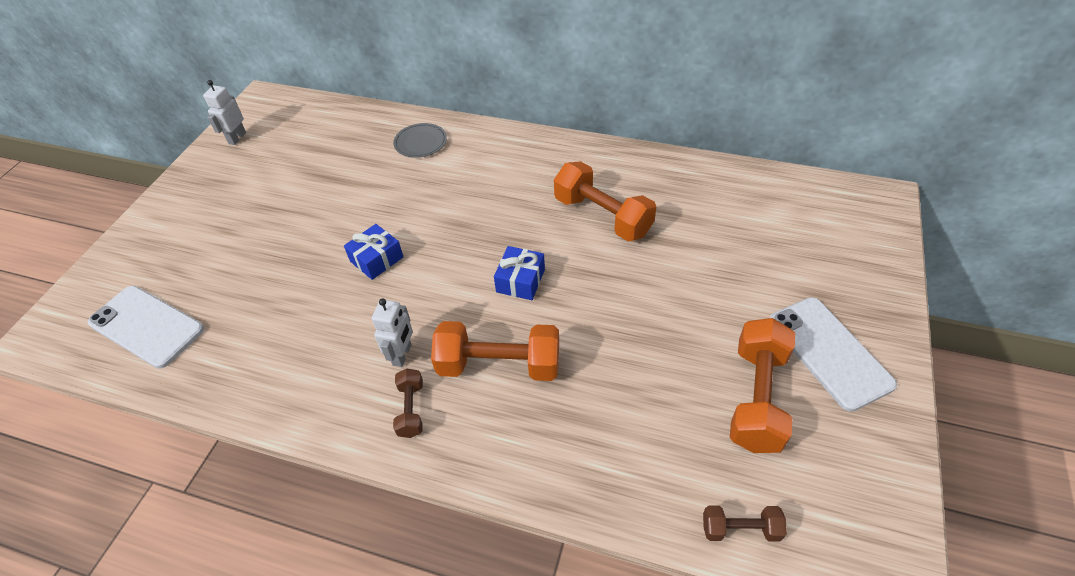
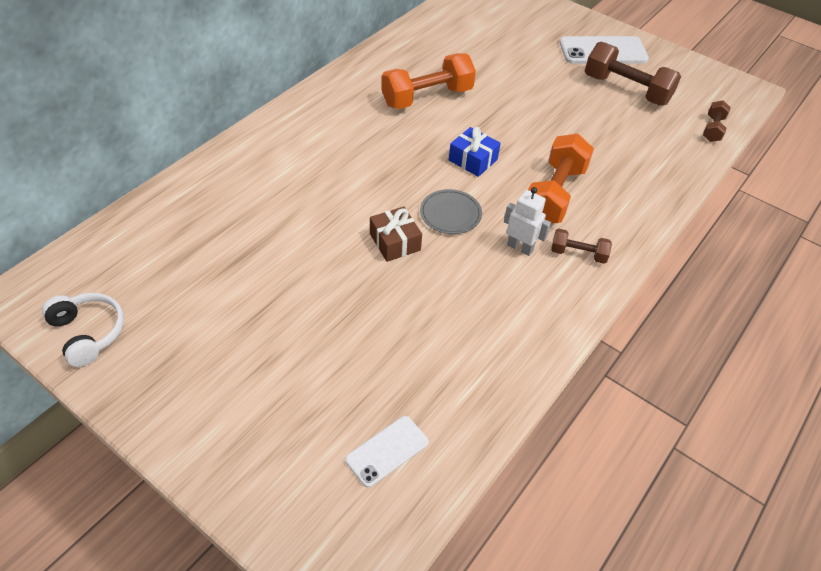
camera: 75 degrees left, 0 degrees up
(146, 326) = (387, 451): white phone -> white phone, size x0.58
(237, 138) = (88, 333): white robot -> white headphones
(376, 259) = (395, 242): blue gift -> brown gift
(420, 143) = (241, 175): grey plate -> grey plate (450, 214)
(757, 398) = (626, 90): orange dumbbell -> brown dumbbell

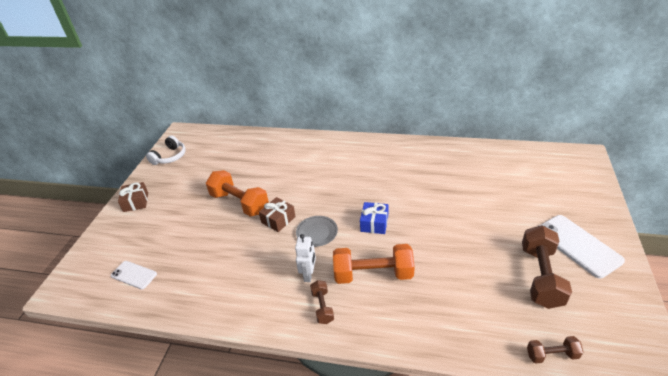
camera: 70 degrees right, 10 degrees down
(185, 415) = (136, 202): none -> brown gift
(427, 97) = (416, 181): orange dumbbell -> orange dumbbell (239, 203)

